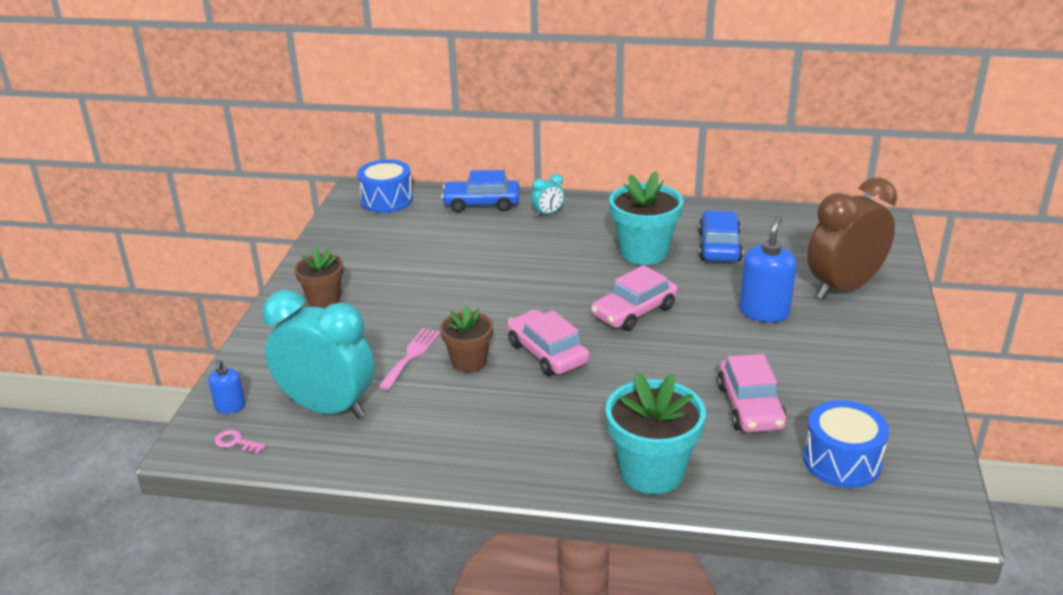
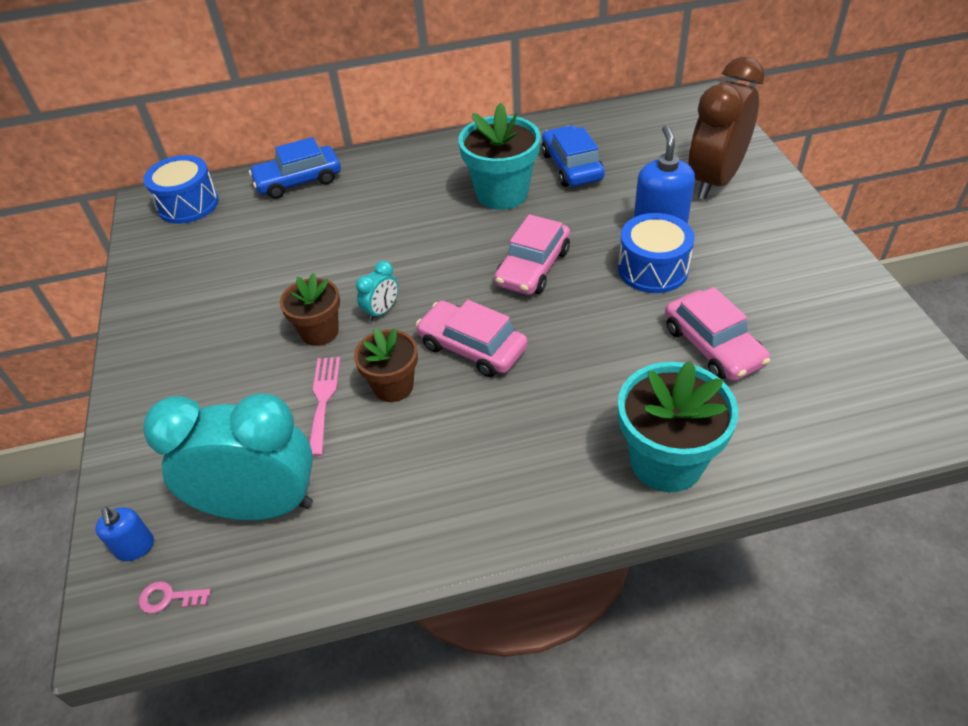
camera: 20 degrees left, 15 degrees up
(324, 299) = (179, 356): brown flower pot -> brown flower pot (319, 332)
(548, 213) = (377, 174): turquoise clock -> turquoise clock (382, 311)
(842, 461) = (836, 381): blue drum -> blue drum (653, 269)

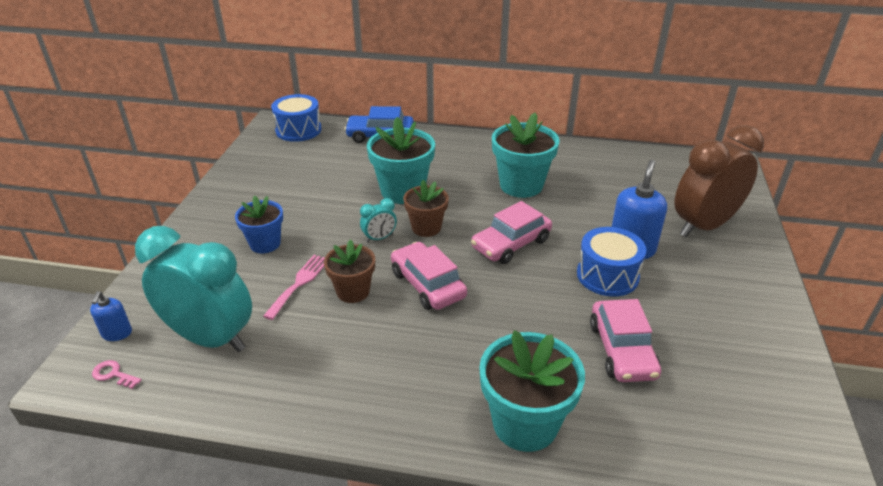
camera: 20 degrees right, 10 degrees down
(247, 366) = (265, 244): none -> blue flower pot
(319, 332) = (327, 238): brown flower pot -> brown flower pot (426, 228)
(372, 244) = (403, 191): none -> turquoise flower pot
(571, 166) = (588, 182): blue car -> none

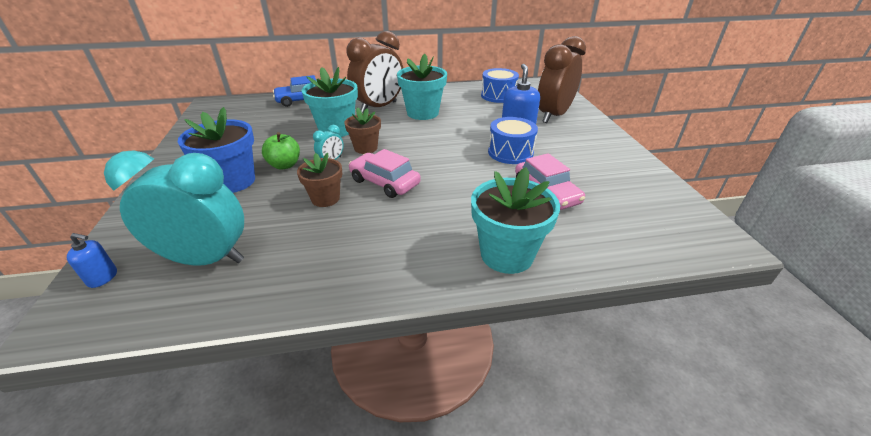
camera: 20 degrees left, 0 degrees up
(113, 374) = (109, 313): pink key -> none
(117, 333) = (103, 278): blue soap dispenser -> blue soap dispenser turned 60 degrees counterclockwise
(265, 244) = (233, 181): blue flower pot -> blue flower pot, size x1.60
(298, 130) = (233, 106): blue drum -> blue drum (498, 96)
(299, 283) = (276, 202): pink fork -> none
(326, 233) = (285, 165): none -> green apple
(469, 165) = (379, 107): none -> brown clock
(511, 244) = (434, 146): pink car -> none

